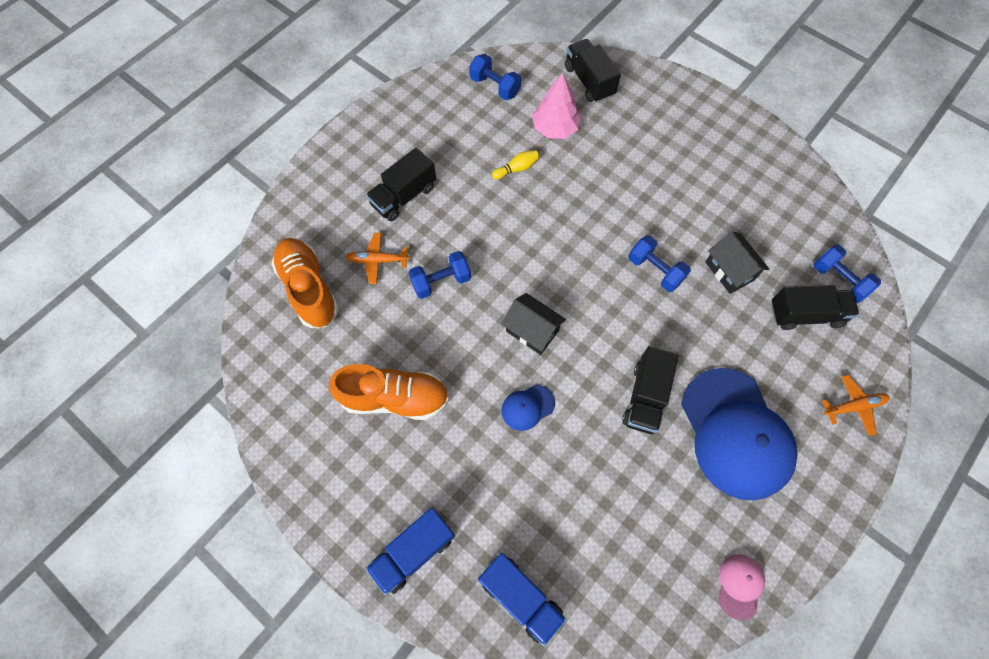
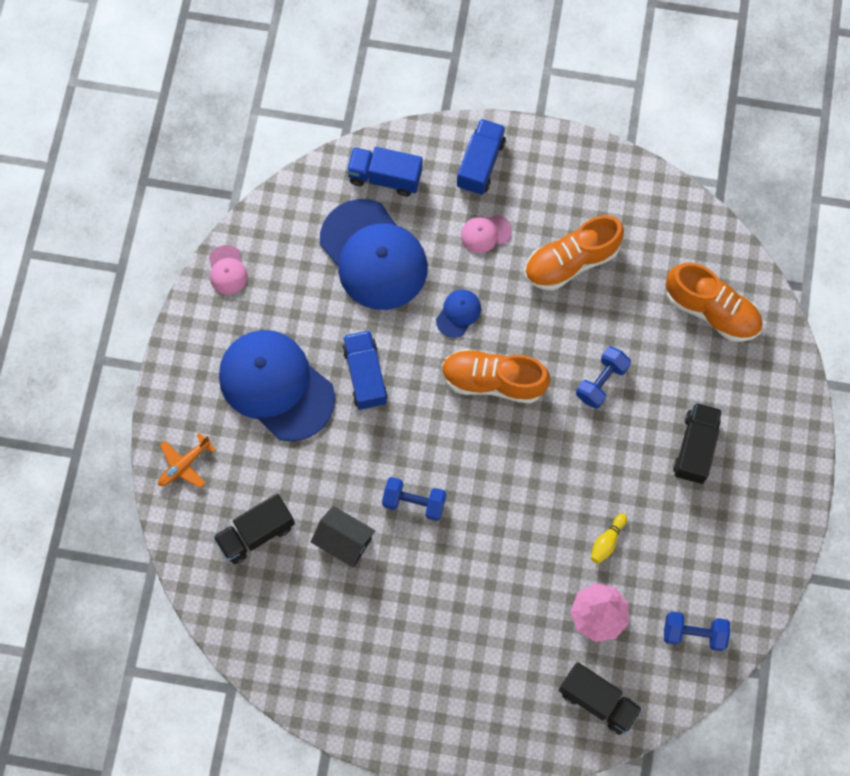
camera: 150 degrees right, 5 degrees up
(378, 260) = (671, 370): orange plane -> none
(455, 472) = (485, 233): none -> pink cap
(532, 331) = (493, 381): black house -> orange shoe
(578, 513) = (373, 255): none -> blue cap
(645, 397) = (365, 375): black truck -> blue truck
(838, 280) = (237, 588): blue dumbbell -> none

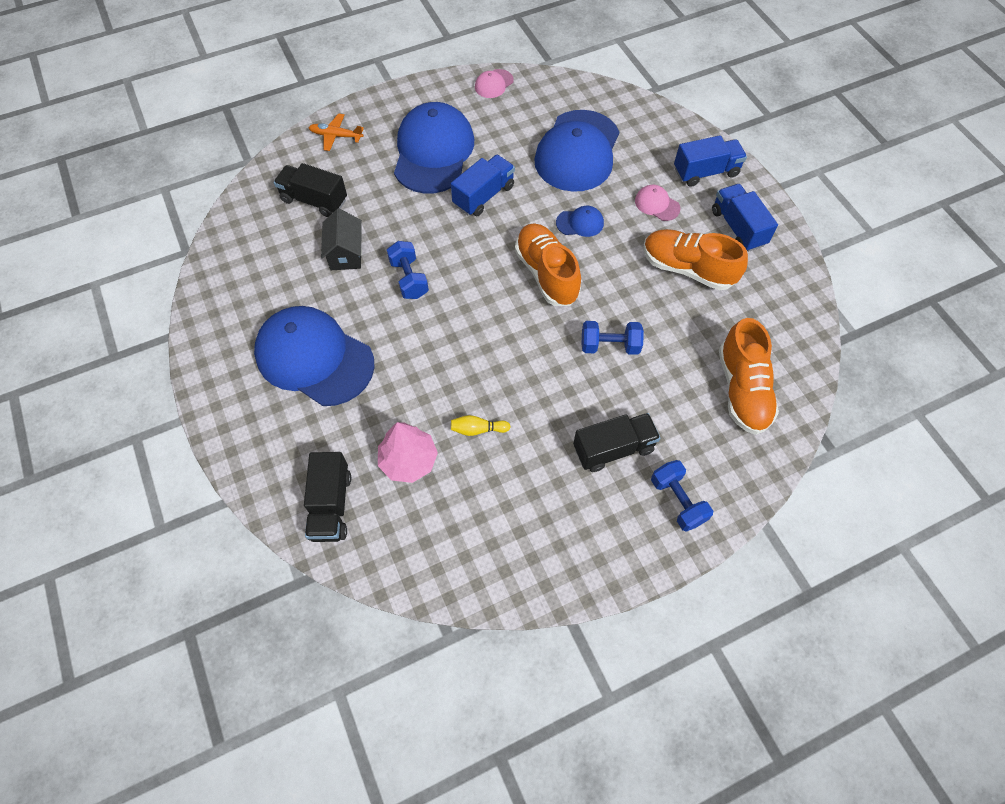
camera: 55 degrees right, 10 degrees down
(385, 177) = (640, 126): blue truck -> blue truck (738, 228)
(443, 635) = (314, 358): none -> blue cap
(694, 633) = (445, 549): blue dumbbell -> blue dumbbell (677, 501)

